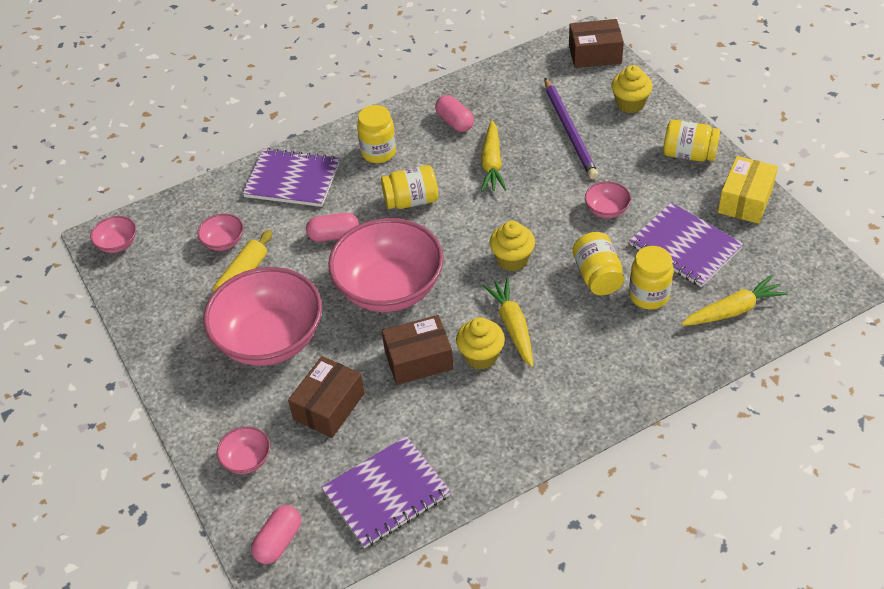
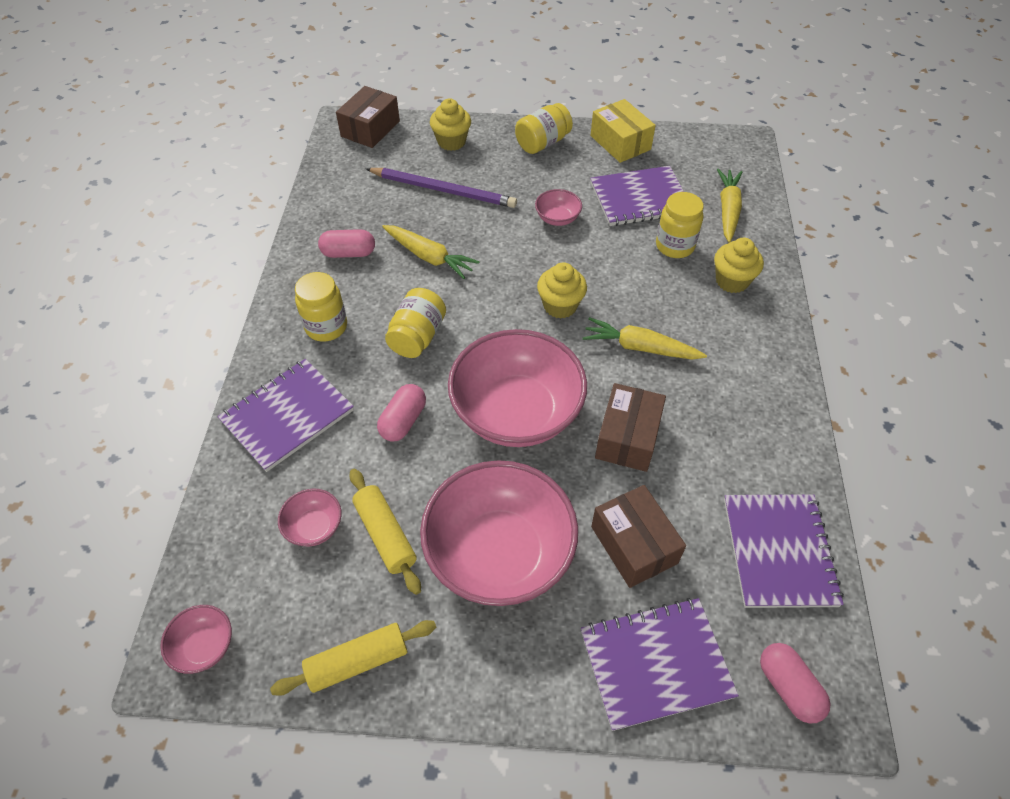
camera: 60 degrees left, 5 degrees up
(151, 314) = (357, 662): none -> yellow rolling pin
(247, 460) = (656, 664): pink bowl -> purple notebook
(481, 356) = (658, 388): yellow cupcake -> yellow cupcake (732, 281)
(597, 276) = (627, 263): yellow jar -> none

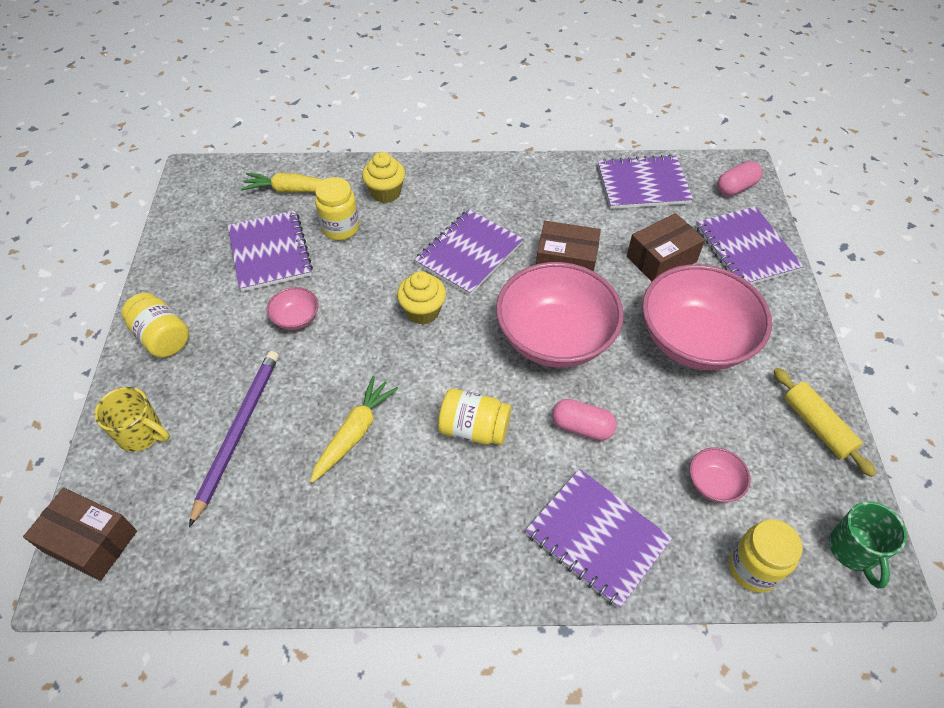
camera: 95 degrees left, 0 degrees up
(204, 646) = (853, 550): pink bowl -> green mug
(326, 327) = (469, 524): yellow jar -> yellow jar (753, 568)
(349, 253) = (347, 522): pink capsule -> none
(385, 535) = (703, 423): yellow rolling pin -> none
(451, 142) = (141, 434): yellow cupcake -> yellow mug
(620, 143) = (175, 268): yellow box -> none
(640, 348) = (469, 254): yellow carrot -> purple notebook

